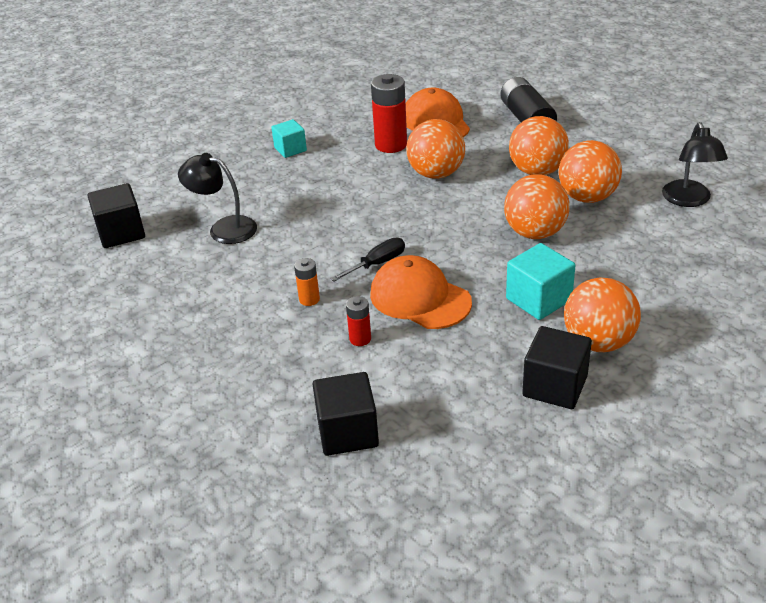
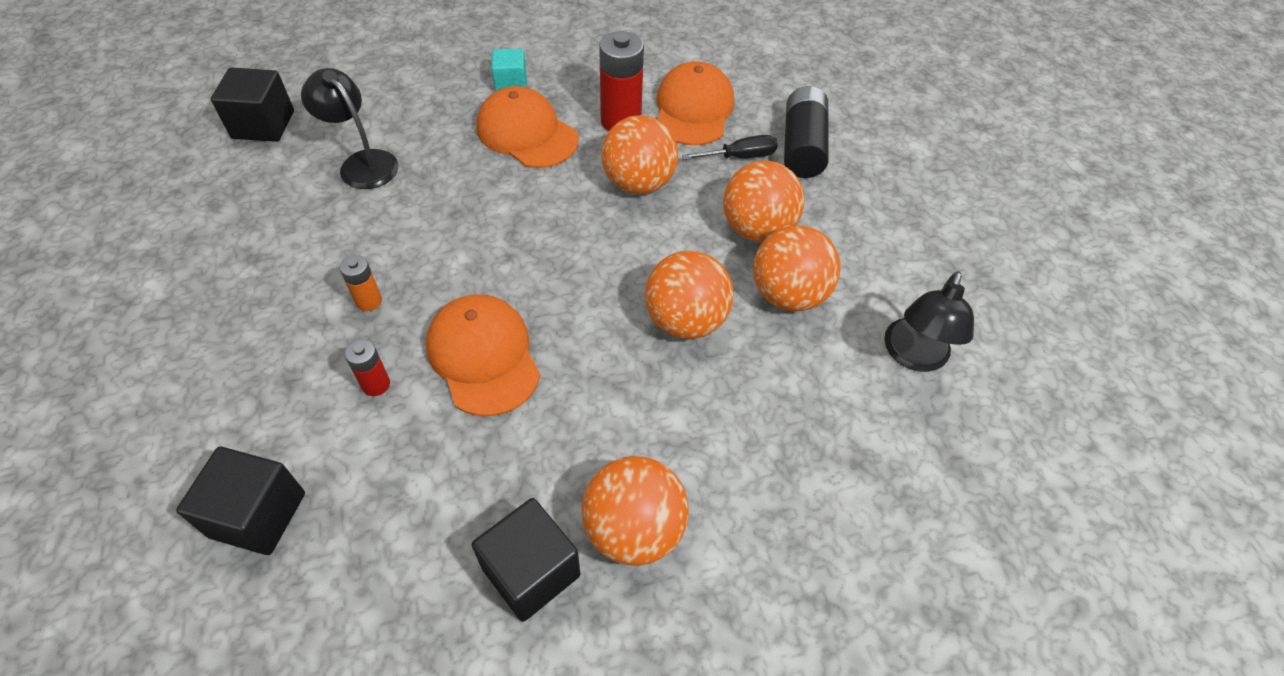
camera: 20 degrees right, 15 degrees up
(330, 172) = (527, 133): none -> orange cap
(377, 264) = (476, 284): black screwdriver -> black screwdriver (740, 157)
(538, 299) = (613, 425): turquoise cube -> none

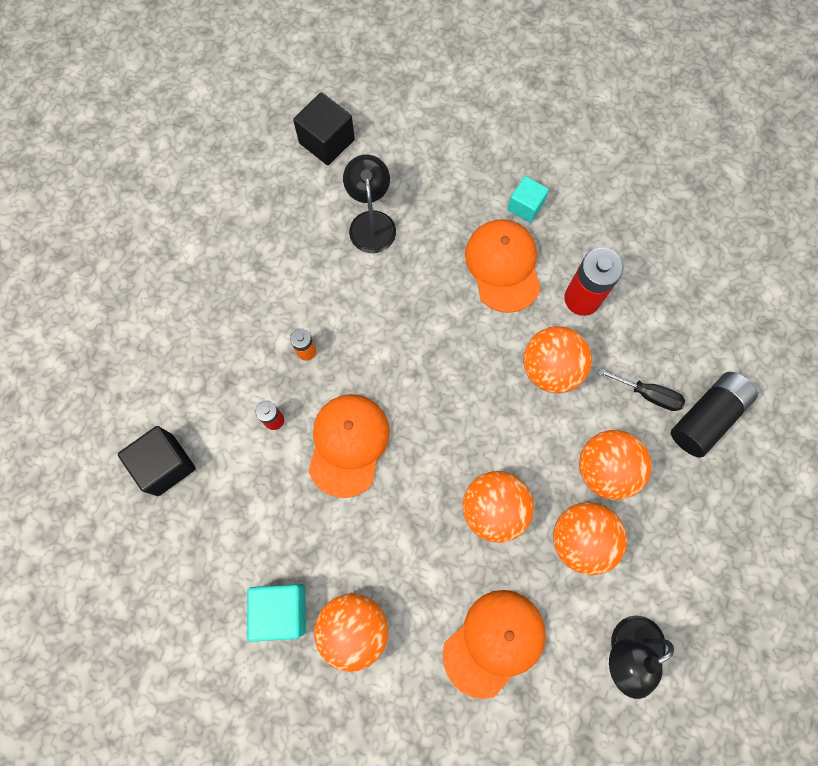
camera: 40 degrees right, 20 degrees up
(531, 571) = (281, 610): black cube -> turquoise cube
(693, 109) = (649, 323): orange cap -> orange cap (494, 642)

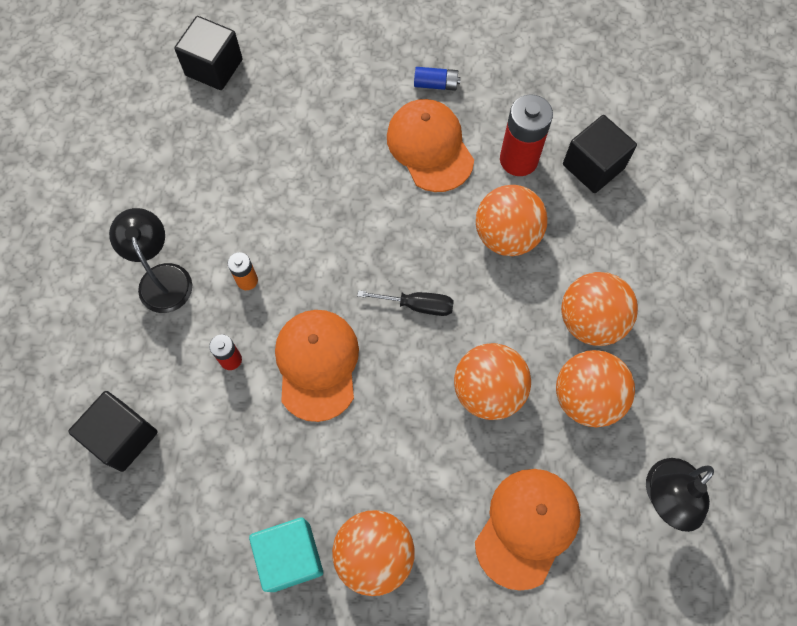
camera: 15 degrees left, 5 degrees down
(371, 222) = (282, 136): black lamp -> black lamp (162, 277)
(525, 206) = (436, 84): turquoise cube -> blue battery
(648, 394) = (611, 236): black screwdriver -> black screwdriver (417, 305)
(650, 322) = (593, 166): none -> black cube
(706, 417) = (675, 244): black battery -> none

